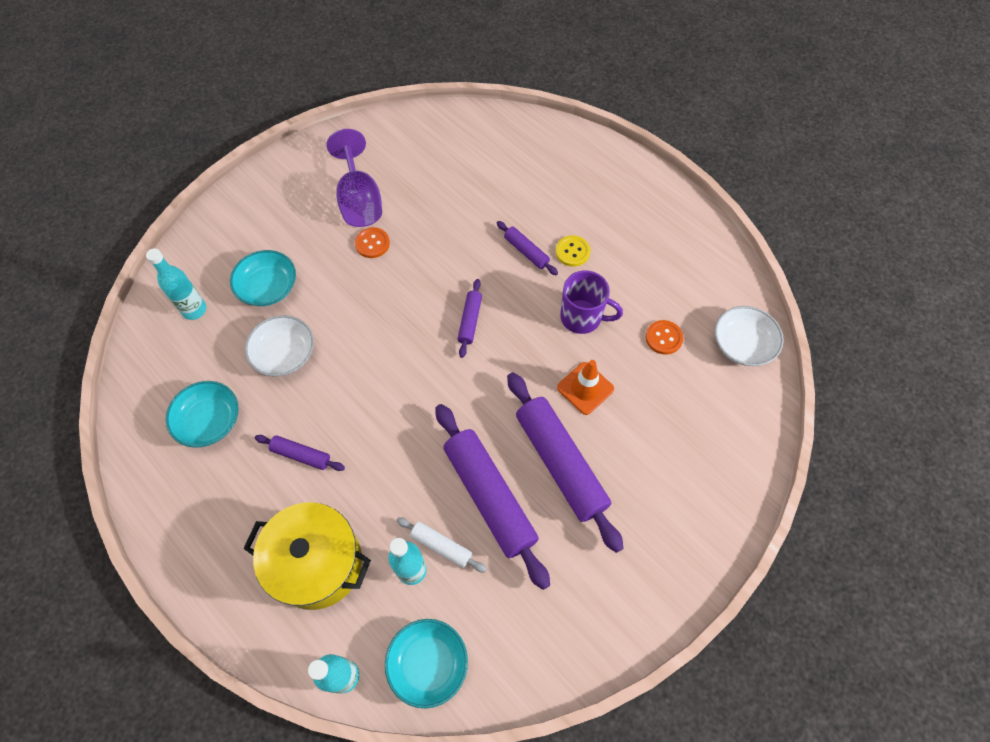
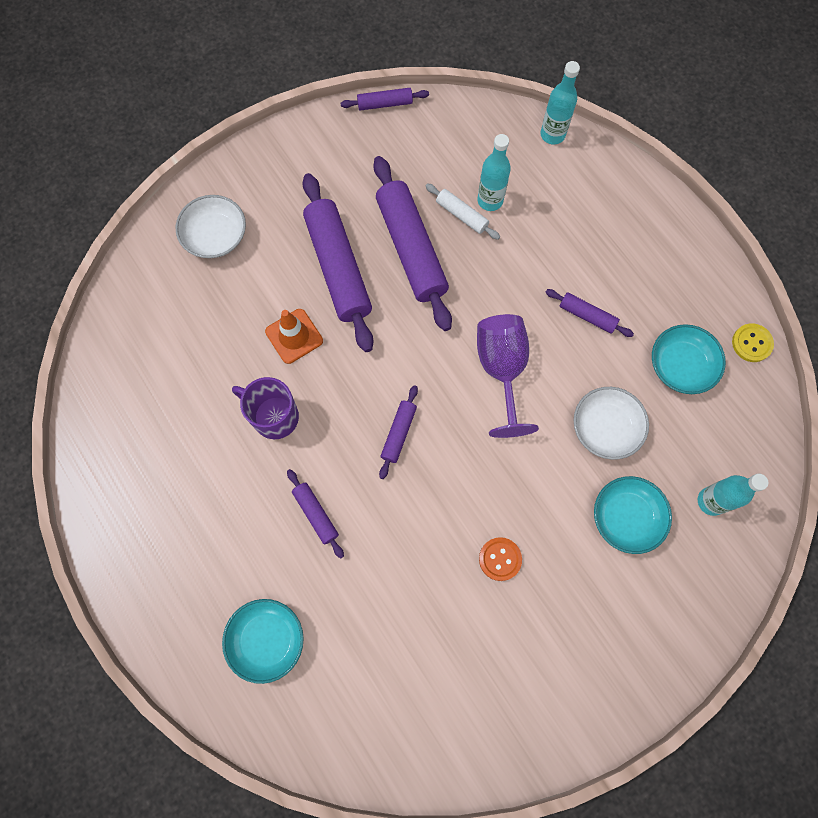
camera: 170 degrees left, 10 degrees up
(318, 563) = (572, 218): yellow pot -> none
(360, 201) = (511, 630): purple goblet -> purple goblet (502, 369)
(428, 664) = (484, 132): turquoise bowl -> turquoise bowl (267, 640)
(556, 684) = (385, 104): none -> purple rolling pin
(572, 252) = (261, 504): yellow button -> yellow button (751, 343)
(663, 338) = (194, 377): orange button -> none
(742, 344) = (115, 356): white bowl -> white bowl (215, 236)

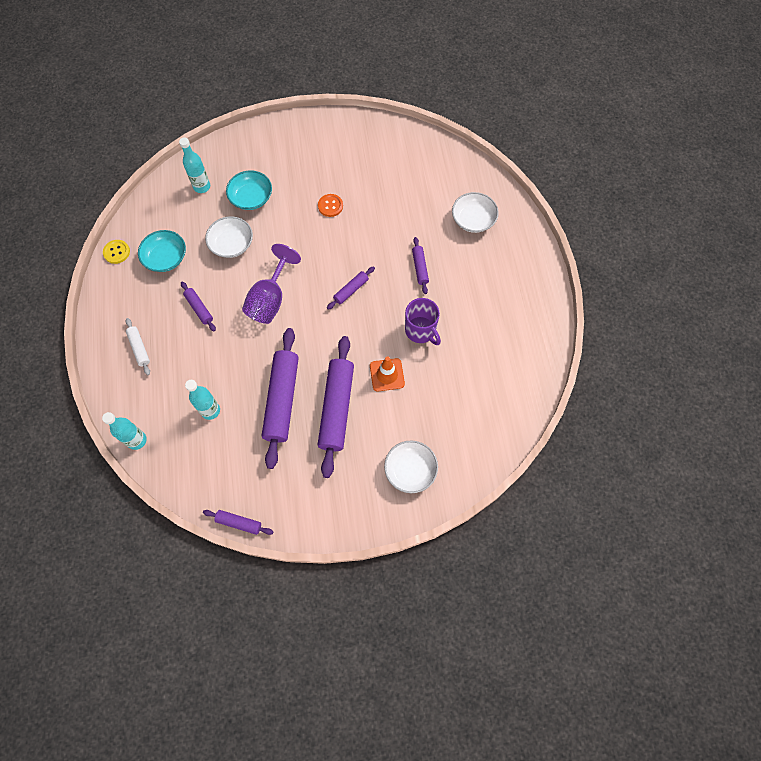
camera: 155 degrees left, 5 degrees down
(267, 640) = (473, 219): turquoise bowl -> white bowl
(461, 215) = (235, 408): white rolling pin -> white rolling pin (139, 348)

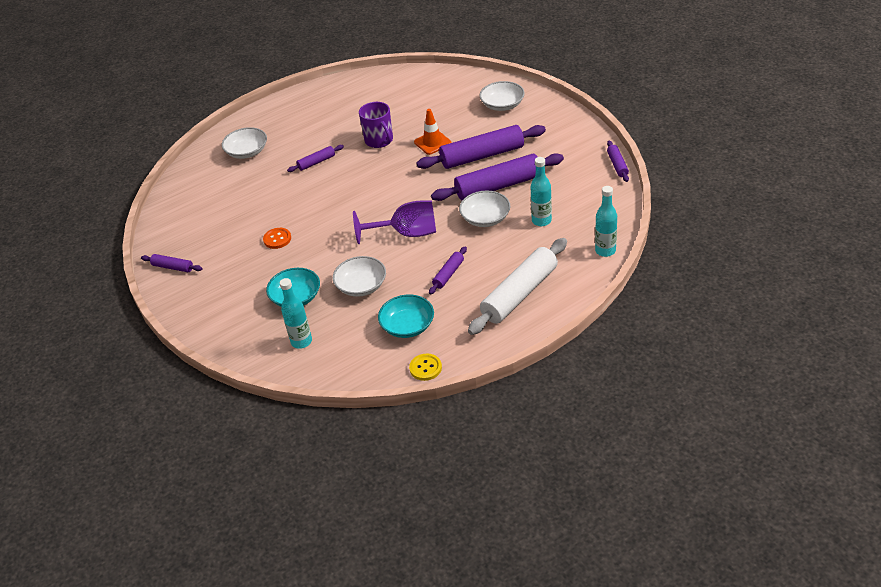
camera: 110 degrees left, 25 degrees down
(139, 348) = (519, 294): white rolling pin -> white rolling pin, size x2.11
(246, 367) = (485, 218): none -> white bowl
(351, 290) = (365, 190): purple rolling pin -> purple rolling pin (173, 267)
(420, 331) = (379, 140): purple mug -> purple mug turned 120 degrees clockwise

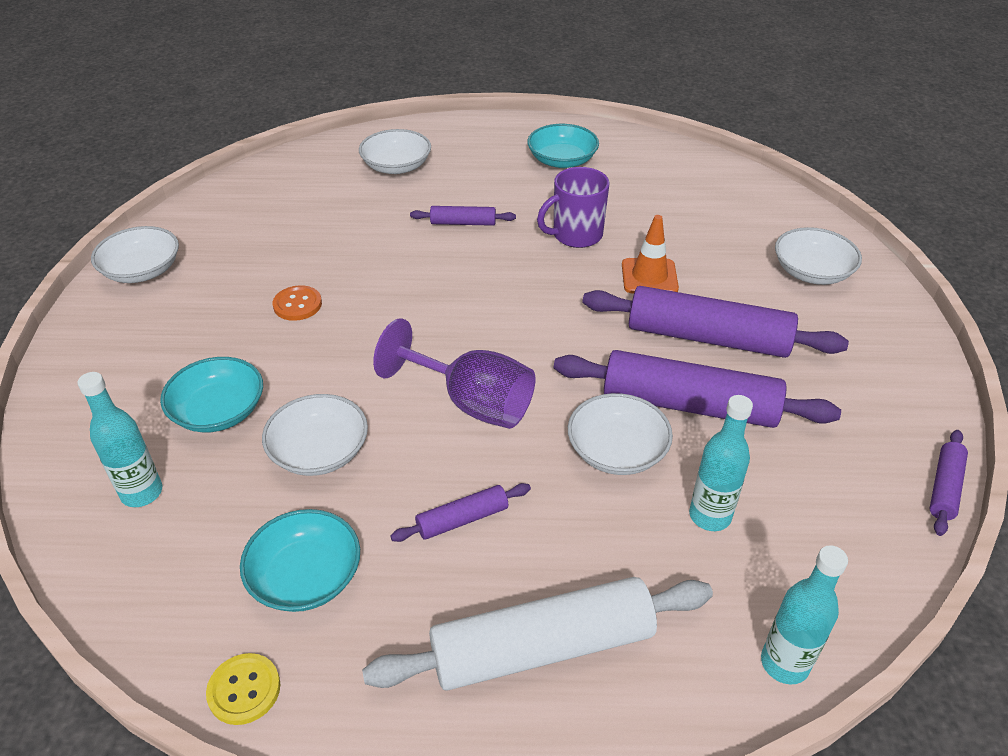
camera: 30 degrees right, 0 degrees up
(173, 267) = (142, 270): purple rolling pin -> white bowl
(333, 107) = (562, 160): none -> turquoise bowl
(379, 140) = (576, 235): purple mug -> purple mug turned 60 degrees clockwise

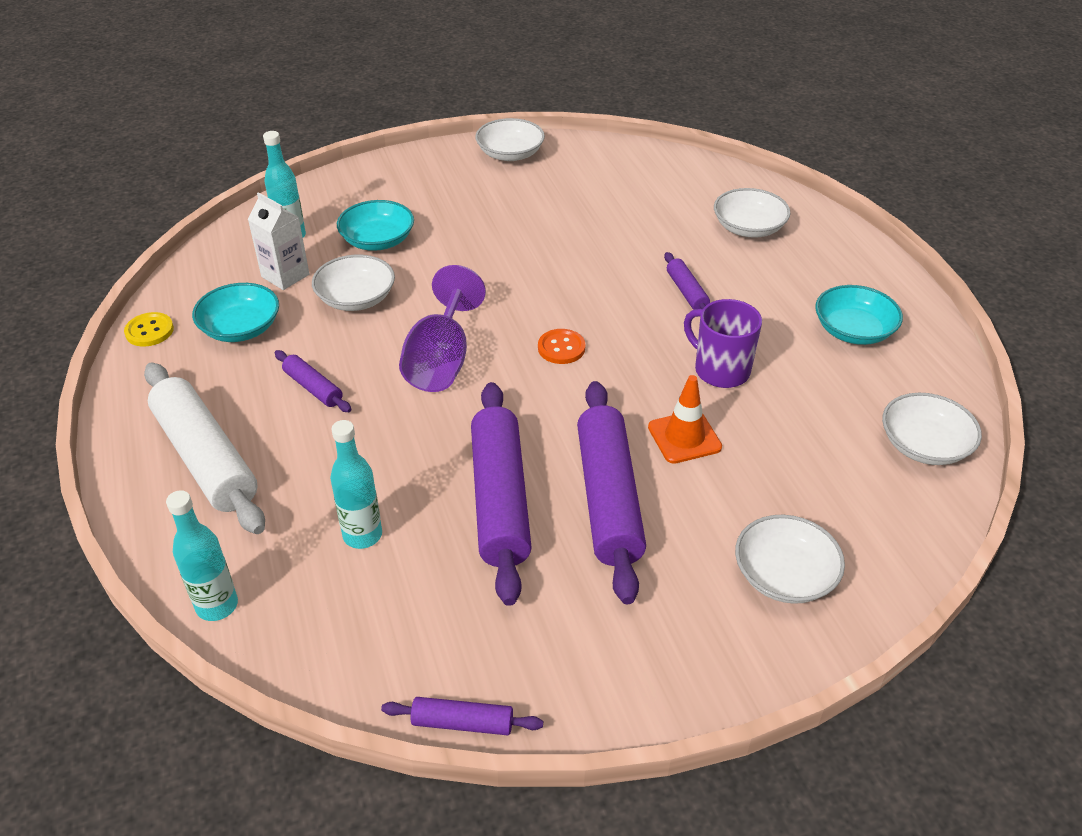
camera: 70 degrees right, 0 degrees up
(225, 512) = (285, 275): none -> white carton
(297, 305) = (512, 236): orange button -> orange button (561, 348)
(617, 451) = (419, 460): white bowl -> white bowl (924, 445)

